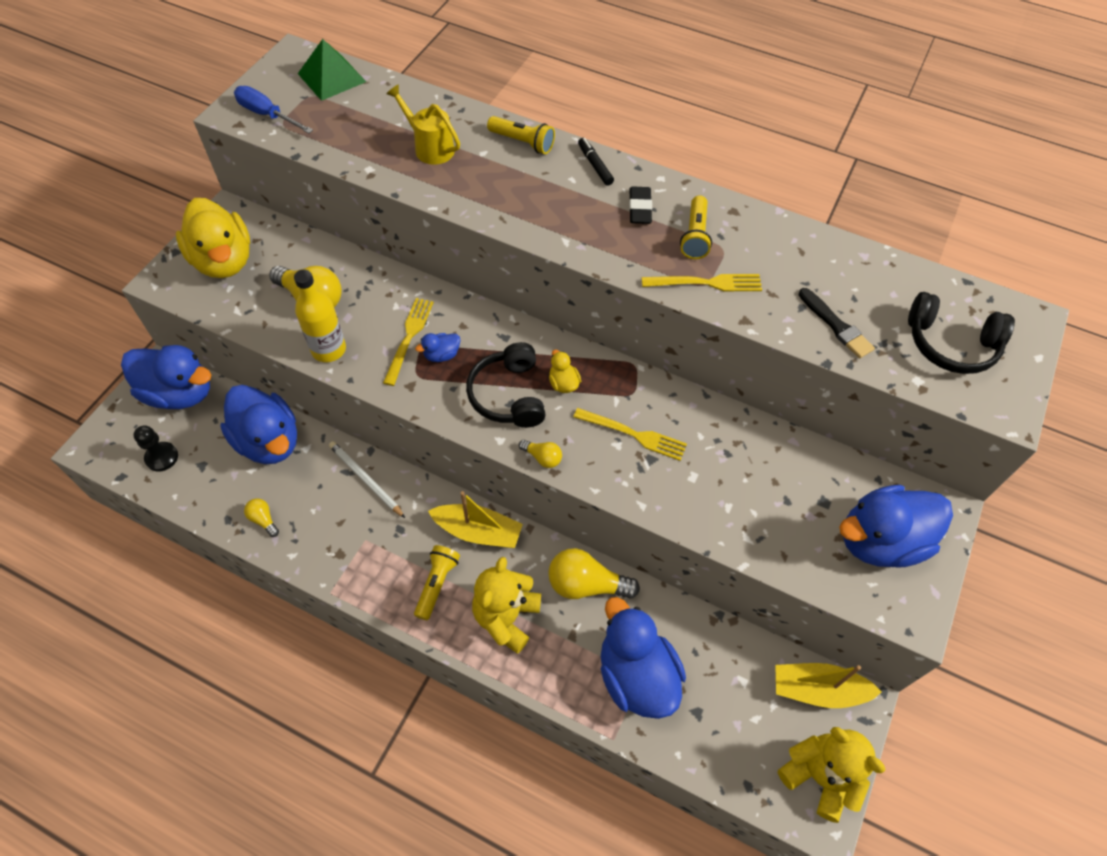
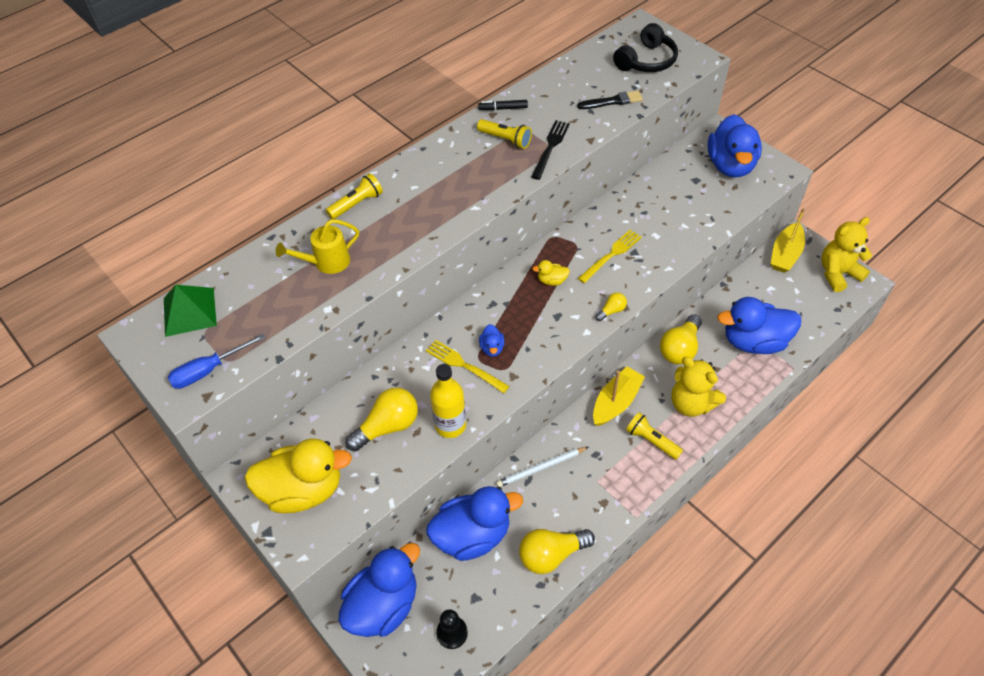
camera: 65 degrees left, 5 degrees down
(263, 520) = (551, 555): yellow light bulb -> yellow light bulb, size x2.00
(508, 395) = (548, 316): black headphones -> none
(595, 165) = (407, 170): black marker -> black marker (503, 108)
(640, 208) = (464, 159): black eraser -> none
(707, 283) = (550, 147): yellow fork -> black fork

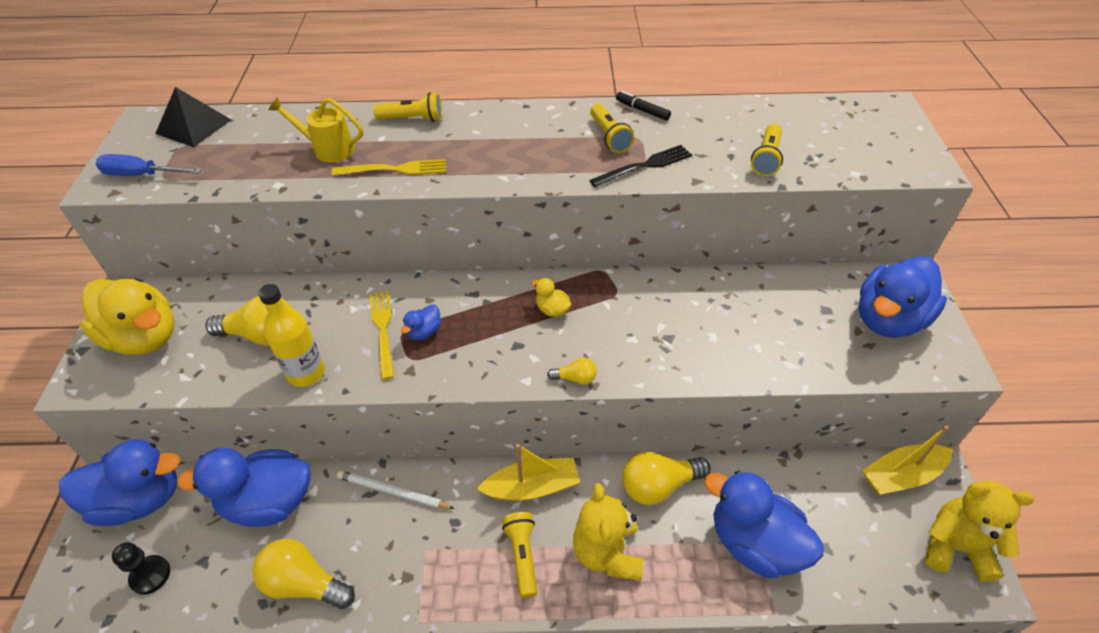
camera: 40 degrees right, 5 degrees down
(189, 312) = (193, 126): green pyramid -> black pyramid
(472, 535) = (269, 502): blue duck -> blue duck turned 150 degrees clockwise
(611, 254) = (641, 324): yellow fork -> yellow fork (395, 169)
(612, 101) = (766, 159): black brush -> yellow flashlight
(646, 61) = (856, 141): black headphones -> none

